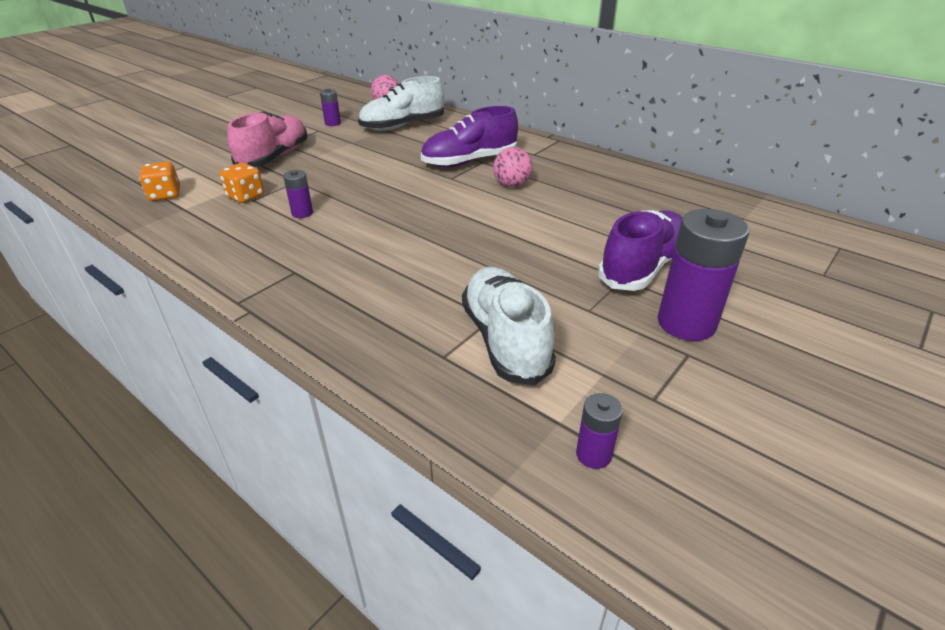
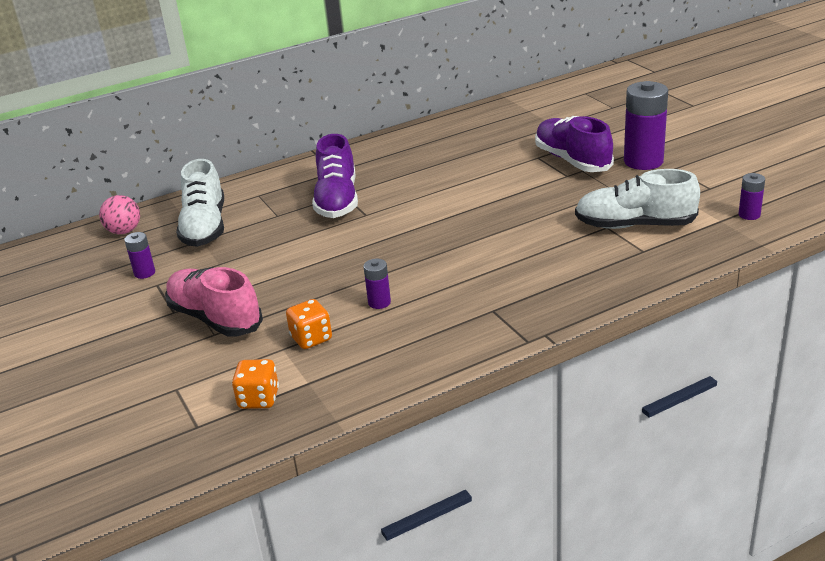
camera: 65 degrees left, 5 degrees down
(512, 185) = (406, 187): pink ball -> none

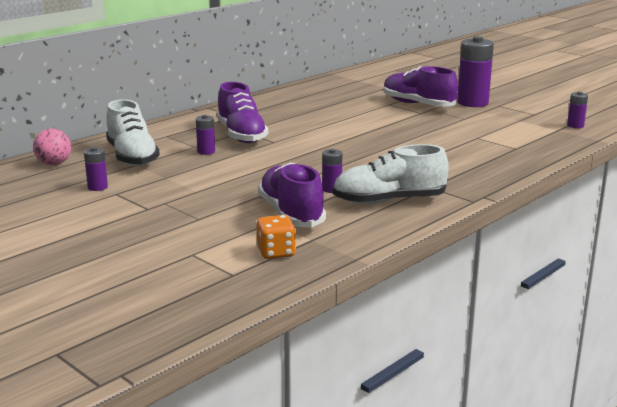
camera: 20 degrees left, 10 degrees down
(215, 318) = (191, 209): pink shoe -> none
(284, 225) = (206, 151): none -> purple battery
(311, 338) = (291, 214): orange dice -> purple shoe
(634, 225) = (497, 135): white shoe -> white shoe (389, 201)

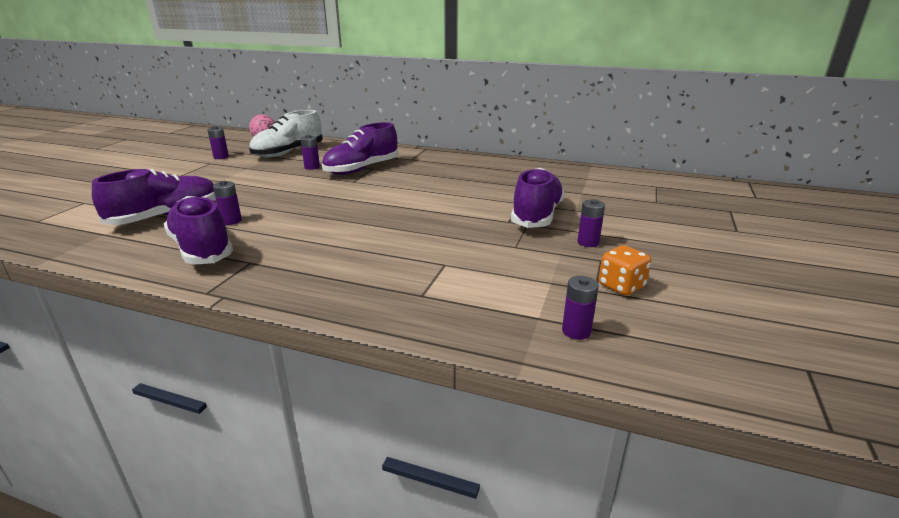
camera: 65 degrees right, 5 degrees up
(276, 253) = (76, 226): orange dice -> orange dice (621, 286)
(389, 201) = (201, 249): white shoe -> purple shoe
(472, 103) = (588, 242): purple battery -> purple battery, size x0.49

